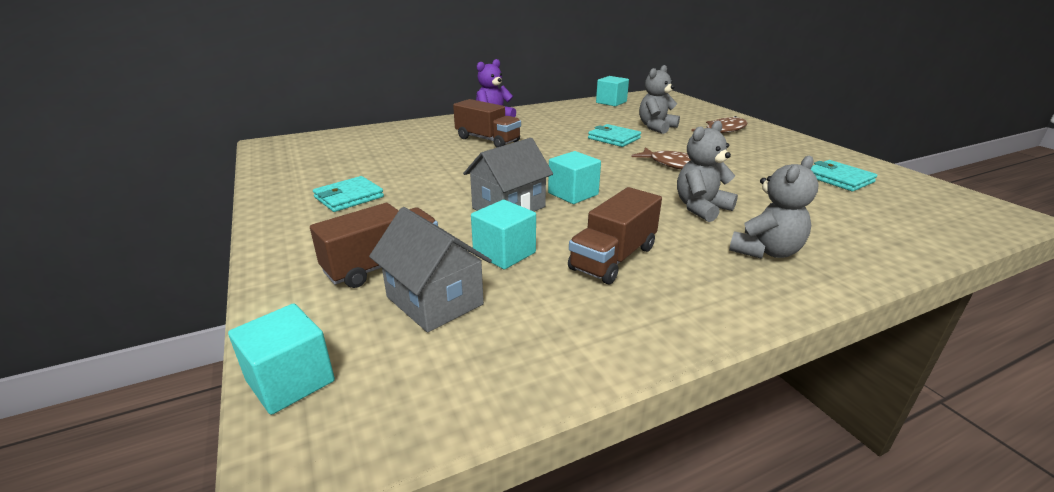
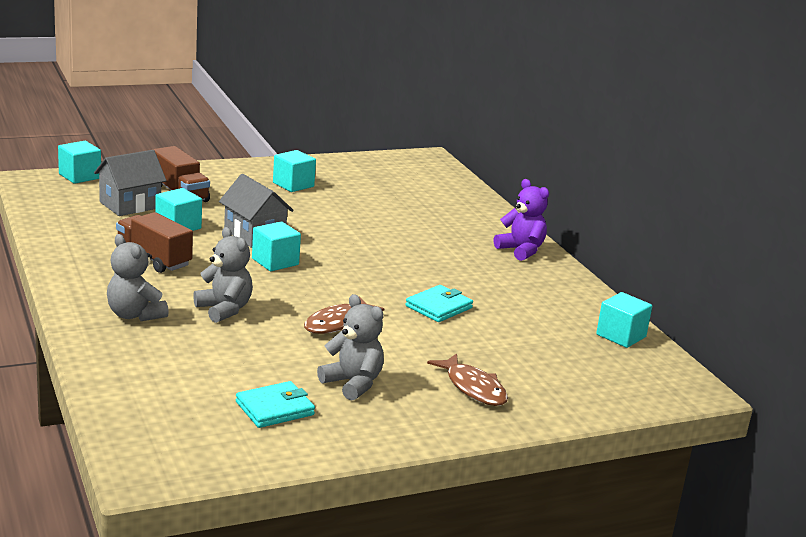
camera: 90 degrees right, 5 degrees down
(349, 197) = (293, 185): turquoise wallet -> turquoise cube
(487, 140) = (436, 241): brown truck -> none
(656, 127) = (487, 343): grey teddy bear -> grey teddy bear (353, 383)

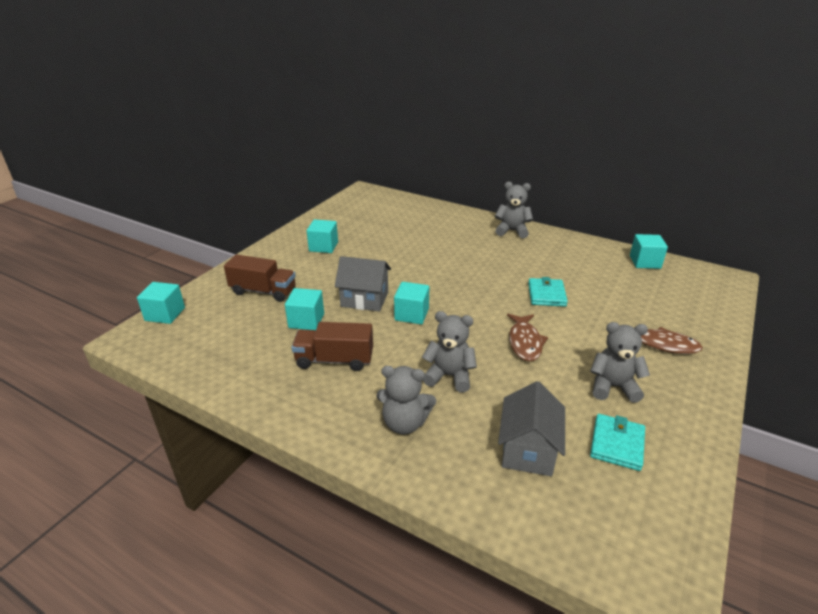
camera: 35 degrees left, 10 degrees up
(130, 205) = (243, 320): grey house -> grey house (528, 450)
(521, 250) = (512, 231): purple teddy bear -> grey teddy bear

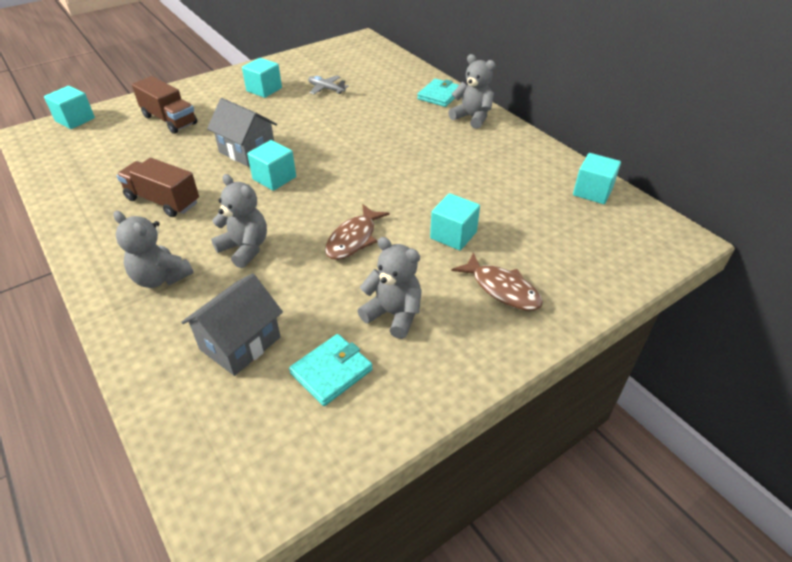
camera: 25 degrees right, 10 degrees up
(306, 321) = (177, 157): turquoise cube -> turquoise cube (453, 235)
(376, 235) = (326, 89): none -> grey plane
(546, 294) = (432, 196): turquoise wallet -> turquoise wallet (440, 95)

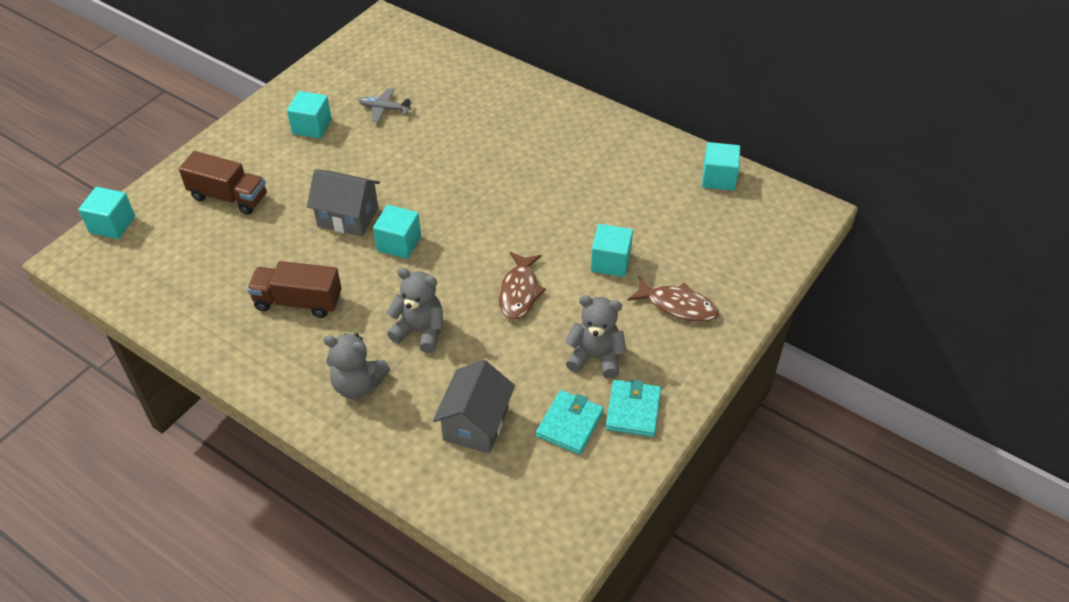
camera: 20 degrees left, 5 degrees up
(440, 95) = (517, 89): turquoise wallet -> turquoise wallet (633, 410)
(472, 117) = (565, 112): grey teddy bear -> none

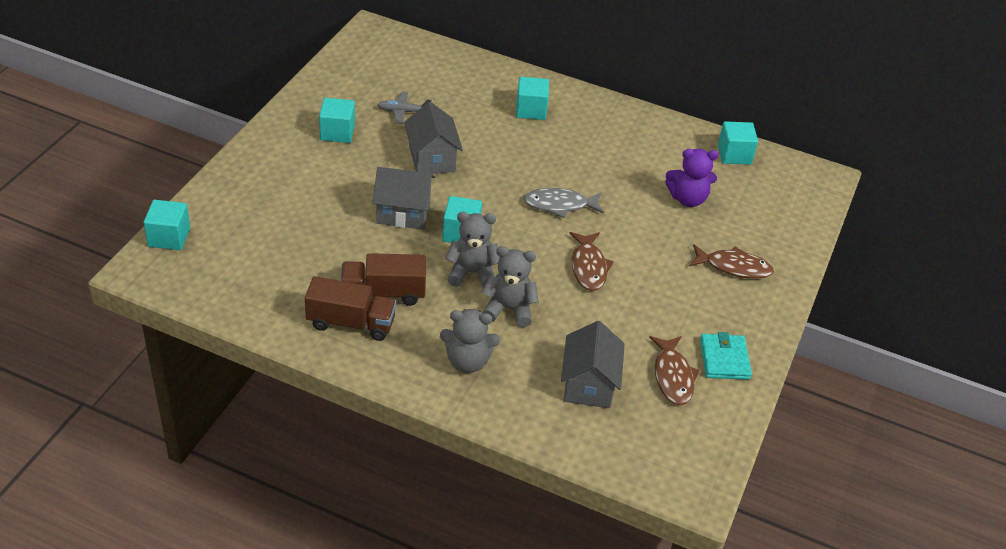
camera: 15 degrees left, 5 degrees down
(229, 197) = (278, 203): brown truck -> brown truck (351, 323)
(396, 161) = (432, 159): none -> grey house
(511, 221) = (560, 205): none -> grey fish
(569, 424) = (672, 376): turquoise wallet -> brown fish
(595, 357) = (676, 317): grey teddy bear -> grey teddy bear (472, 273)
(610, 262) = (662, 234): turquoise cube -> turquoise cube (531, 110)
(651, 224) = (687, 199): none -> purple teddy bear

